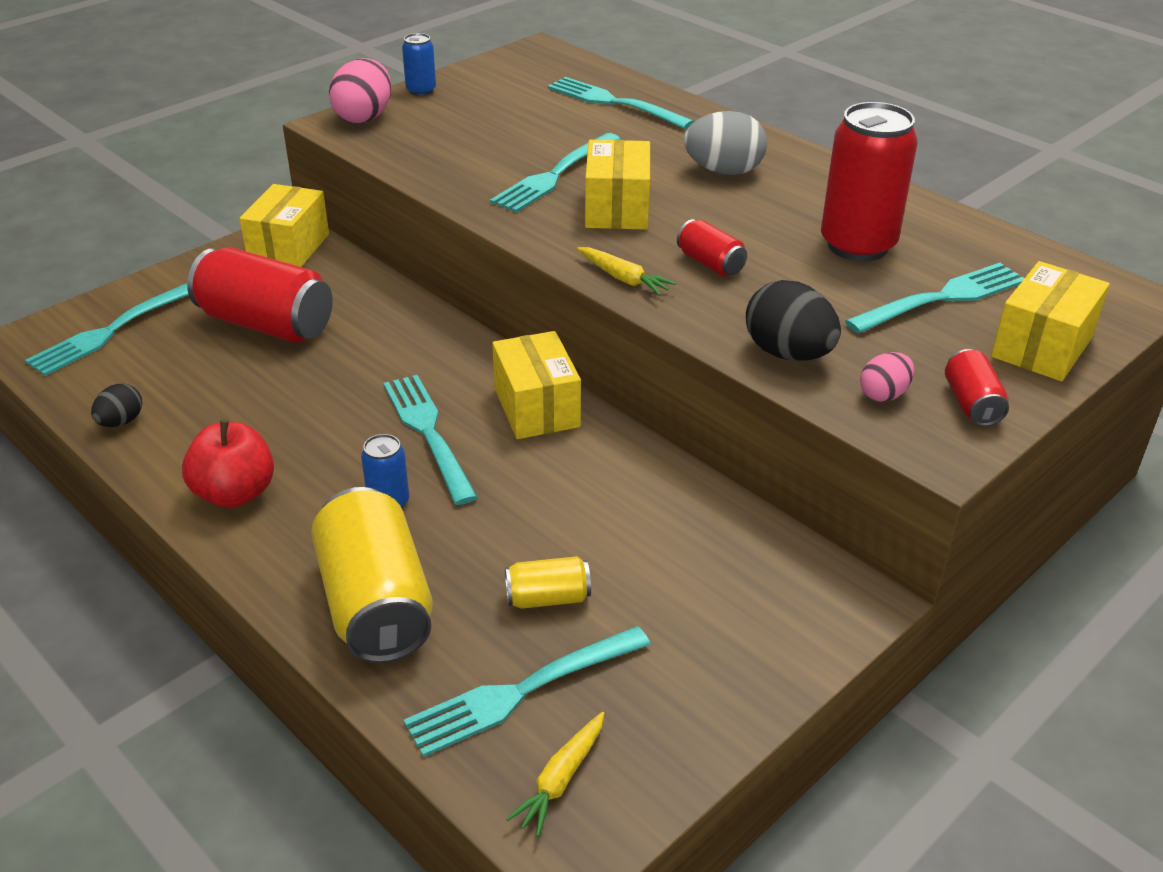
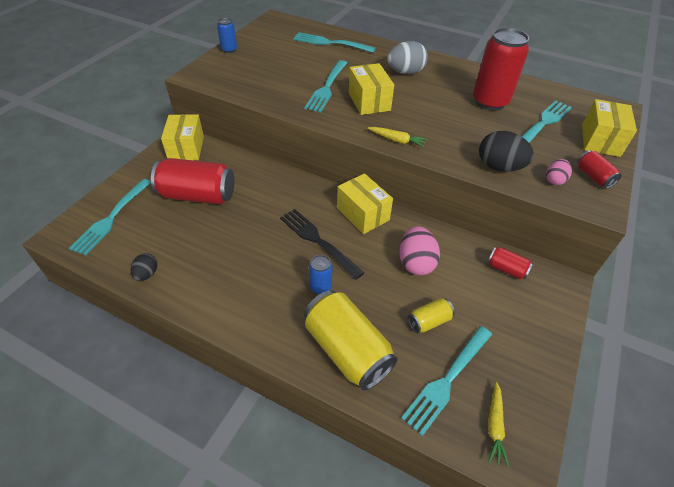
camera: 20 degrees left, 10 degrees up
(235, 493) = (236, 303): red apple -> none
(364, 117) = (208, 69): pink egg -> pink egg (416, 263)
(428, 433) = (318, 241): turquoise fork -> black fork
(710, 264) = (432, 124): red can -> red can (506, 269)

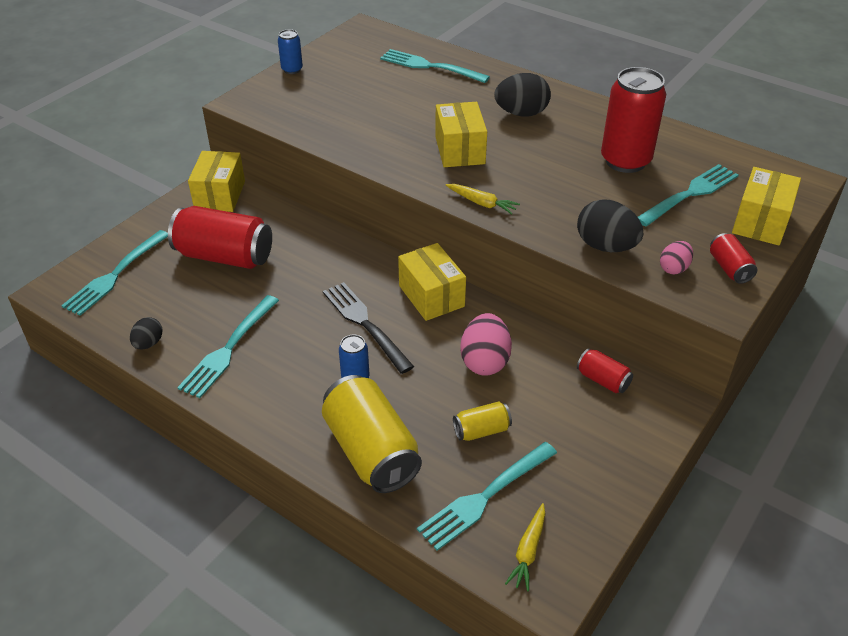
camera: 10 degrees right, 5 degrees down
(327, 87) = (409, 128): turquoise fork -> turquoise fork (229, 349)
(405, 72) = (521, 113): grey egg -> black egg

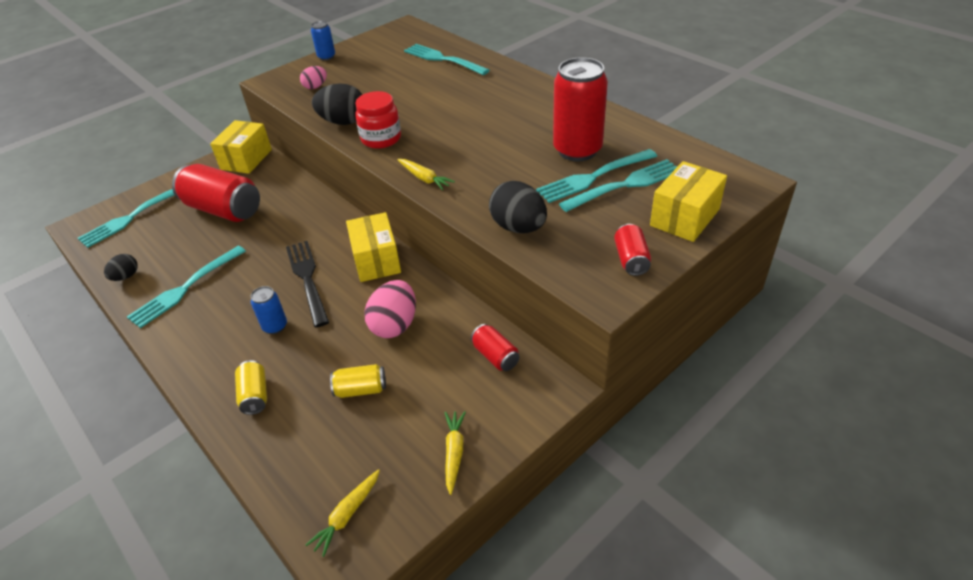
camera: 15 degrees right, 0 degrees up
(371, 451) = (255, 395): yellow can -> yellow can, size x0.48
(410, 163) = (381, 139): none -> red jar
(459, 150) = (430, 131): yellow box -> none
(485, 497) = (333, 454): turquoise fork -> turquoise fork (593, 177)
(521, 113) = (502, 103): black egg -> black egg (343, 122)
(605, 477) = (454, 452): none -> yellow carrot
(674, 268) = (574, 254): pink egg -> pink egg (315, 87)

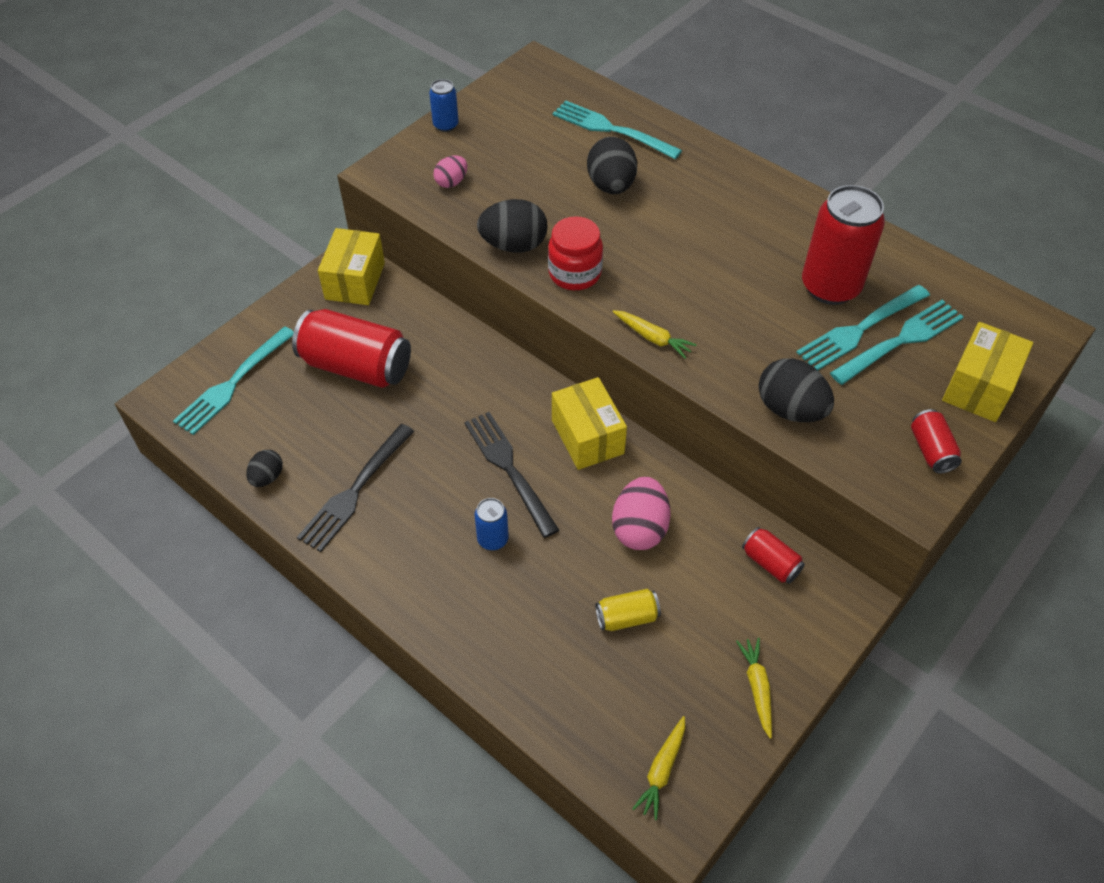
camera: 10 degrees left, 10 degrees up
(185, 288) = (355, 490): turquoise fork -> black fork
(255, 395) = (503, 633): yellow can -> none
(430, 89) = (611, 186): none -> black egg

